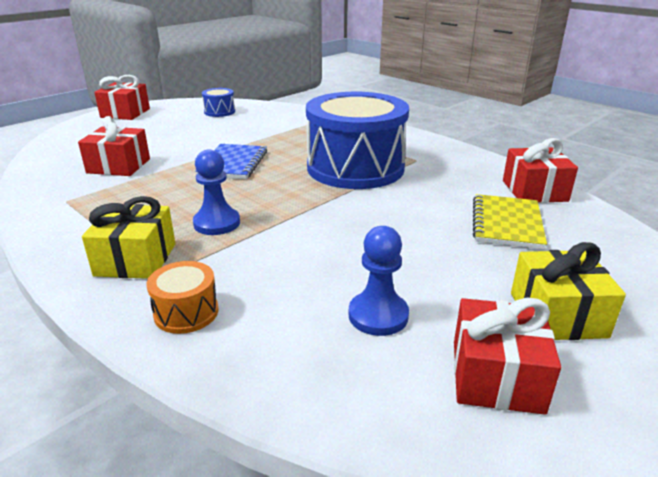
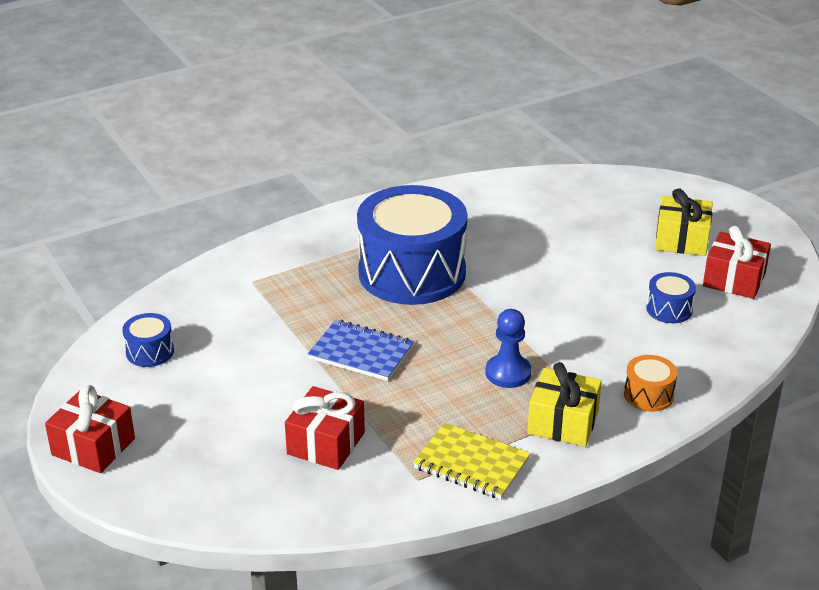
camera: 75 degrees left, 5 degrees up
(378, 315) = (669, 309): blue pawn -> blue drum
(506, 223) = (559, 221): yellow notebook -> yellow notebook (471, 464)
(534, 191) = (505, 190): red gift -> none

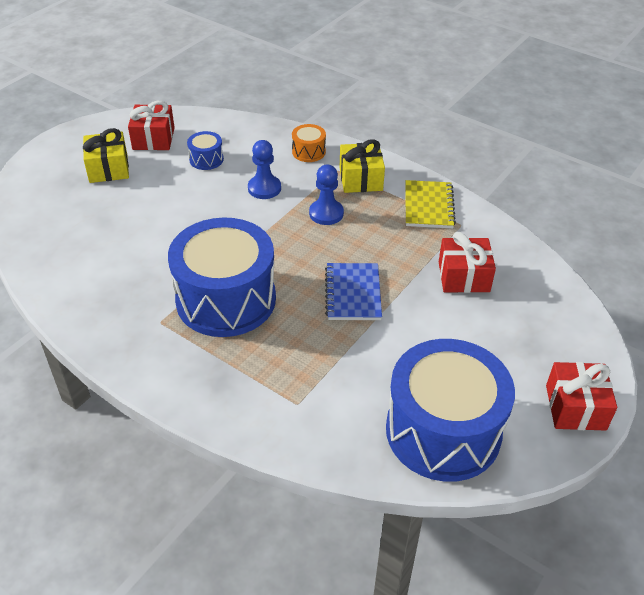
camera: 115 degrees left, 10 degrees up
(150, 352) = (443, 431): blue drum -> blue drum, size x2.44
(585, 339) = (264, 188): none -> blue pawn

